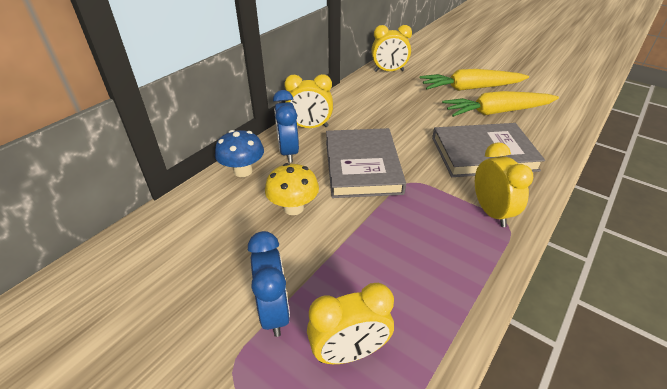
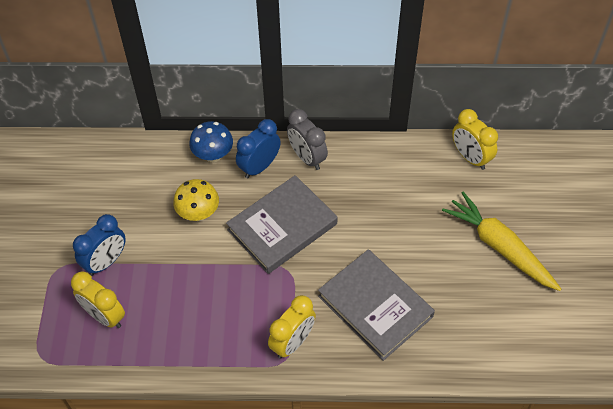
camera: 55 degrees right, 15 degrees up
(310, 127) = (307, 158): yellow clock -> grey clock
(497, 112) = (466, 290): yellow carrot -> none

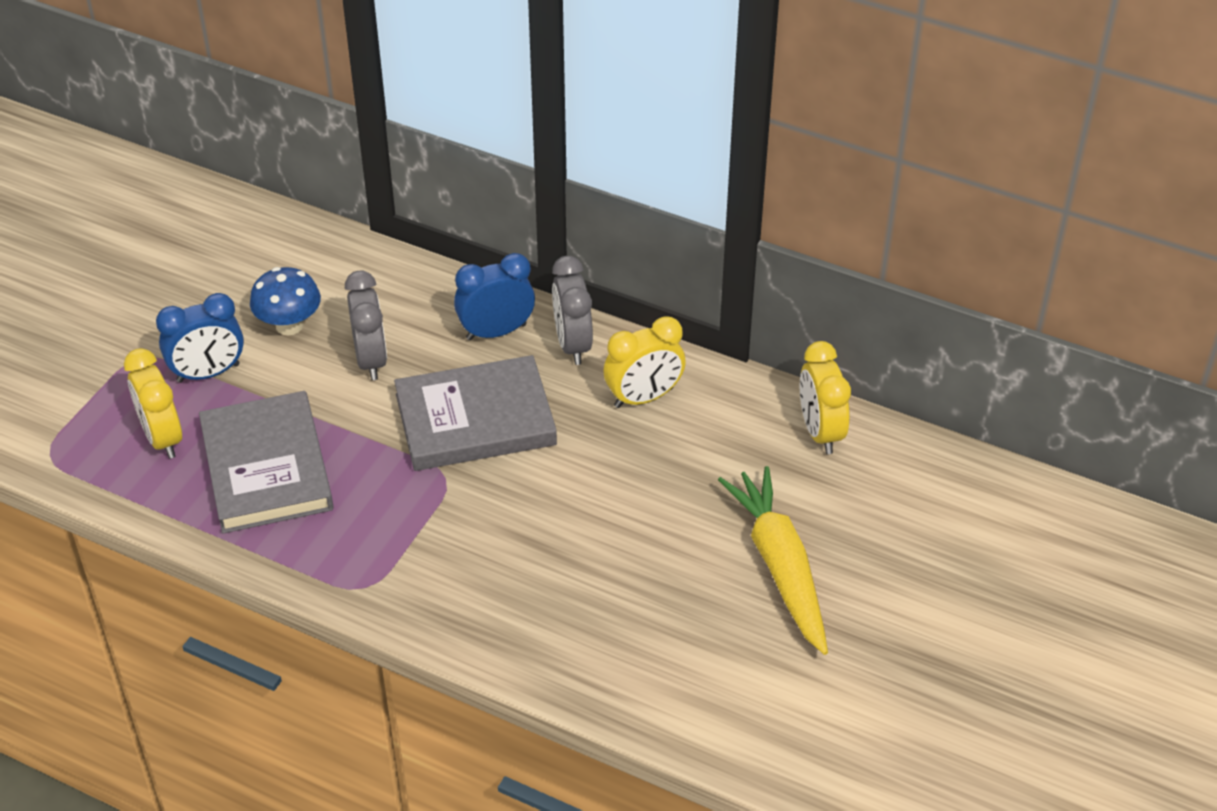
camera: 25 degrees right, 10 degrees down
(198, 213) = (371, 359): yellow mushroom -> grey clock
(213, 155) = (441, 294): blue mushroom -> blue mushroom (289, 325)
(292, 342) = (389, 569): yellow clock -> yellow clock (644, 397)
(375, 306) = (537, 571): grey book -> grey book (266, 467)

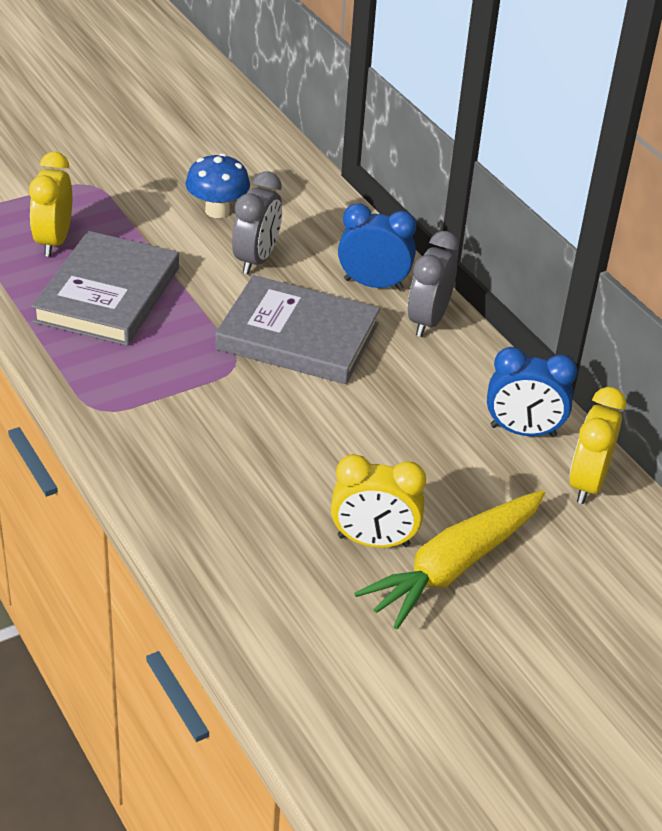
camera: 30 degrees right, 5 degrees down
(208, 373) = (127, 215): blue clock -> blue clock (523, 431)
(644, 397) = (452, 385): yellow clock -> yellow clock (373, 541)
(779, 566) = (453, 567): yellow carrot -> yellow carrot turned 150 degrees counterclockwise

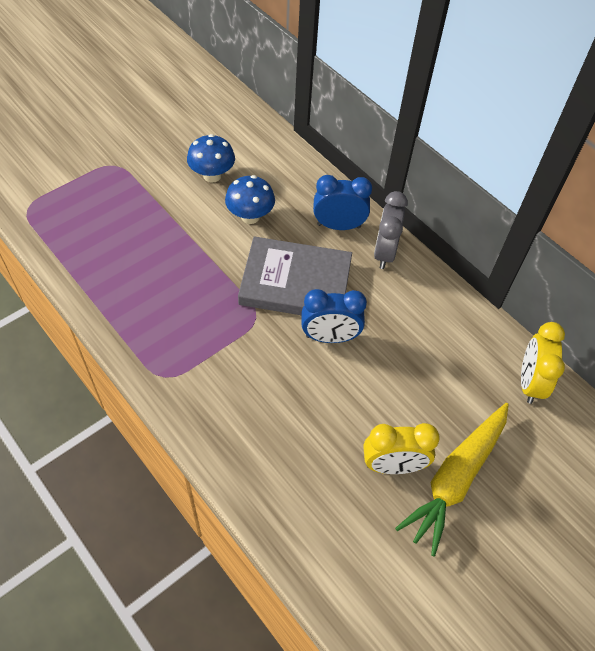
camera: 10 degrees left, 15 degrees up
(53, 241) = (97, 222): yellow clock -> none
(108, 295) = (148, 266): grey book -> none
(256, 260) = (250, 216): grey clock -> blue mushroom
(523, 431) = (474, 343): blue clock -> blue clock (330, 337)

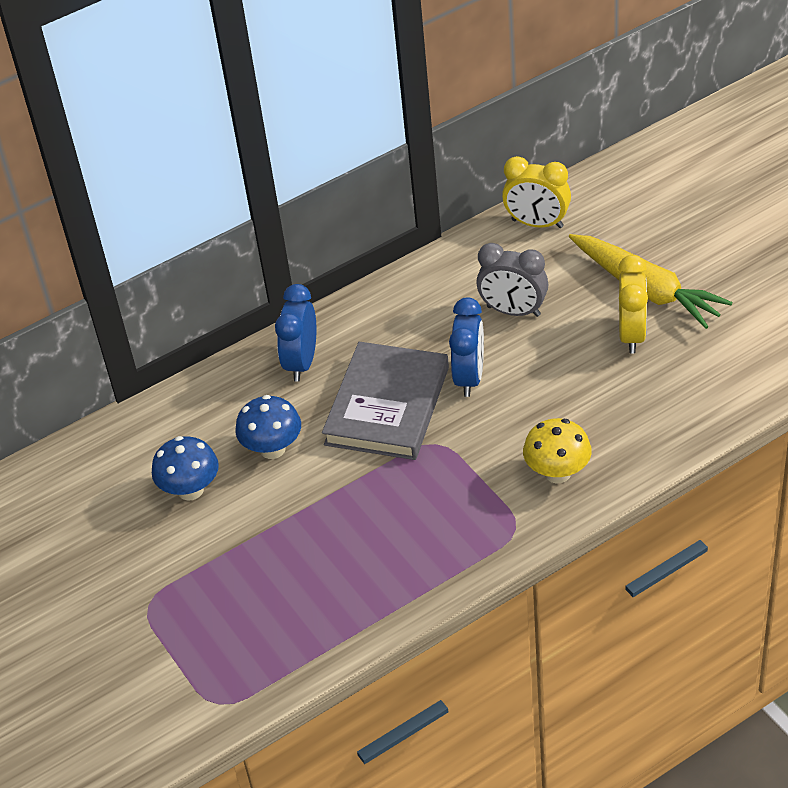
camera: 75 degrees left, 10 degrees down
(222, 406) = (557, 473): none -> yellow mushroom
(384, 253) = (350, 323): grey clock -> grey clock (513, 311)

